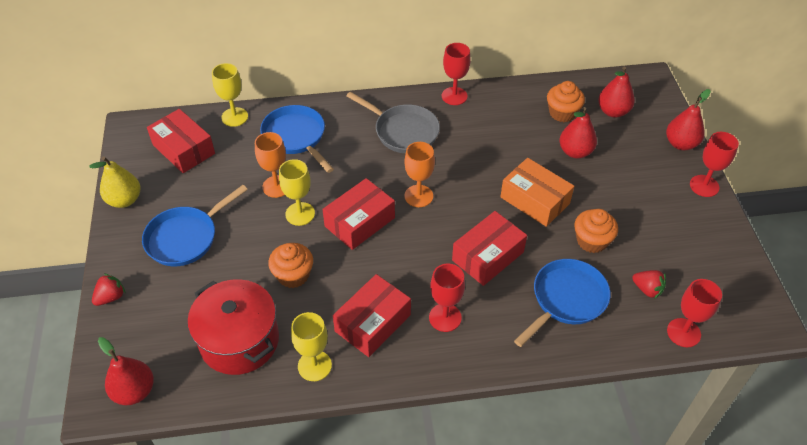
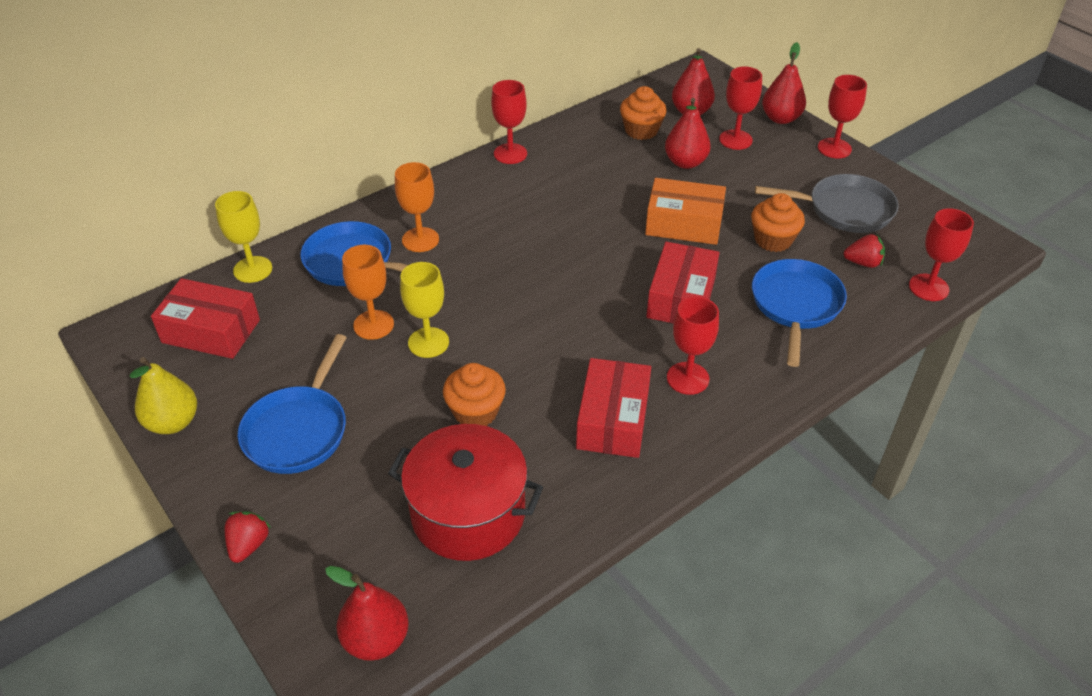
camera: 30 degrees left, 5 degrees down
(314, 366) = (583, 497): yellow goblet -> none
(360, 222) = (509, 322): red box -> none
(403, 131) = (481, 209): grey pan -> grey pan (844, 210)
(418, 196) = (555, 268): orange goblet -> orange goblet (420, 240)
(629, 148) = (735, 140): none -> red goblet

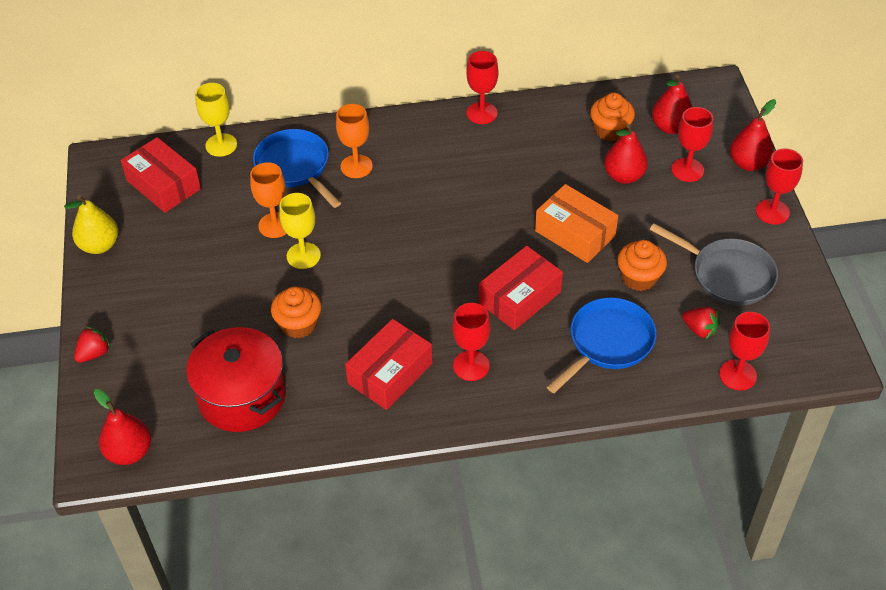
camera: 30 degrees right, 5 degrees up
(298, 430) = (174, 286): blue pan -> none

